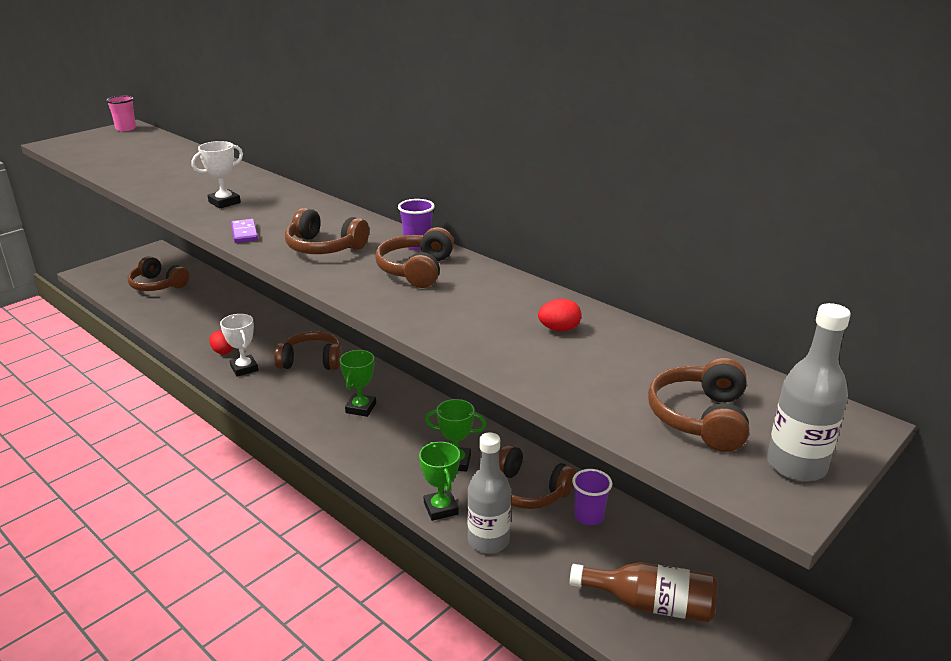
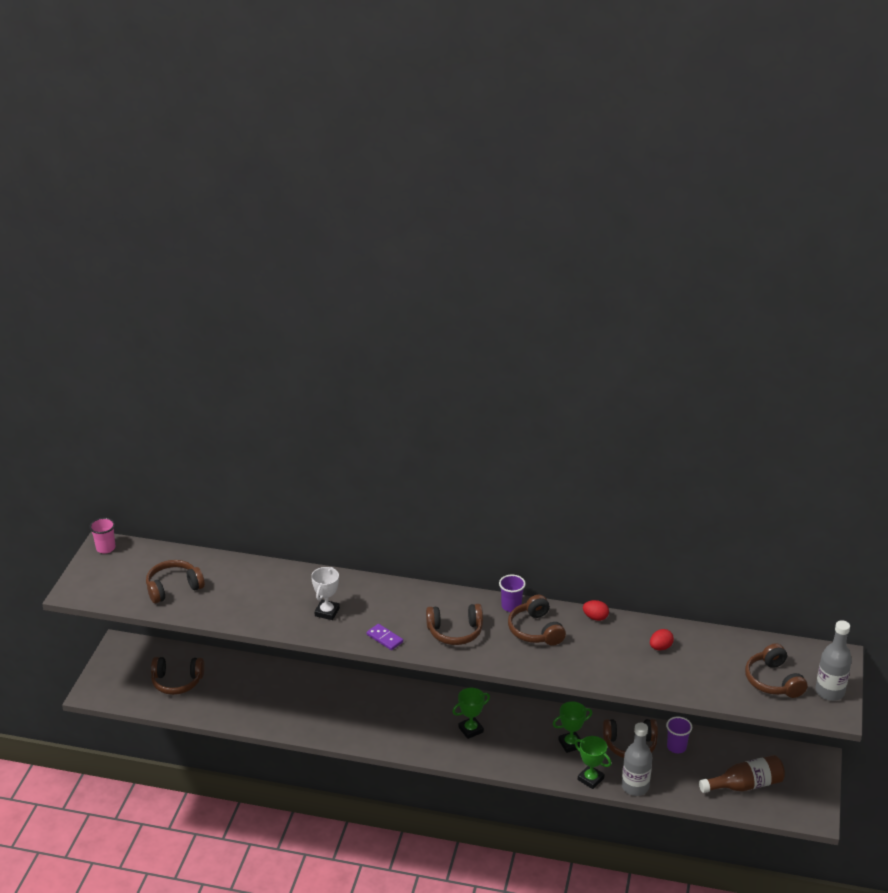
camera: 30 degrees left, 5 degrees up
(223, 351) = (316, 724): red egg -> red egg (595, 617)
(244, 368) = (351, 732): white trophy -> none
(311, 361) = (393, 705): brown headphones -> brown headphones (173, 588)
(361, 408) = (470, 730): green trophy -> green trophy turned 75 degrees clockwise

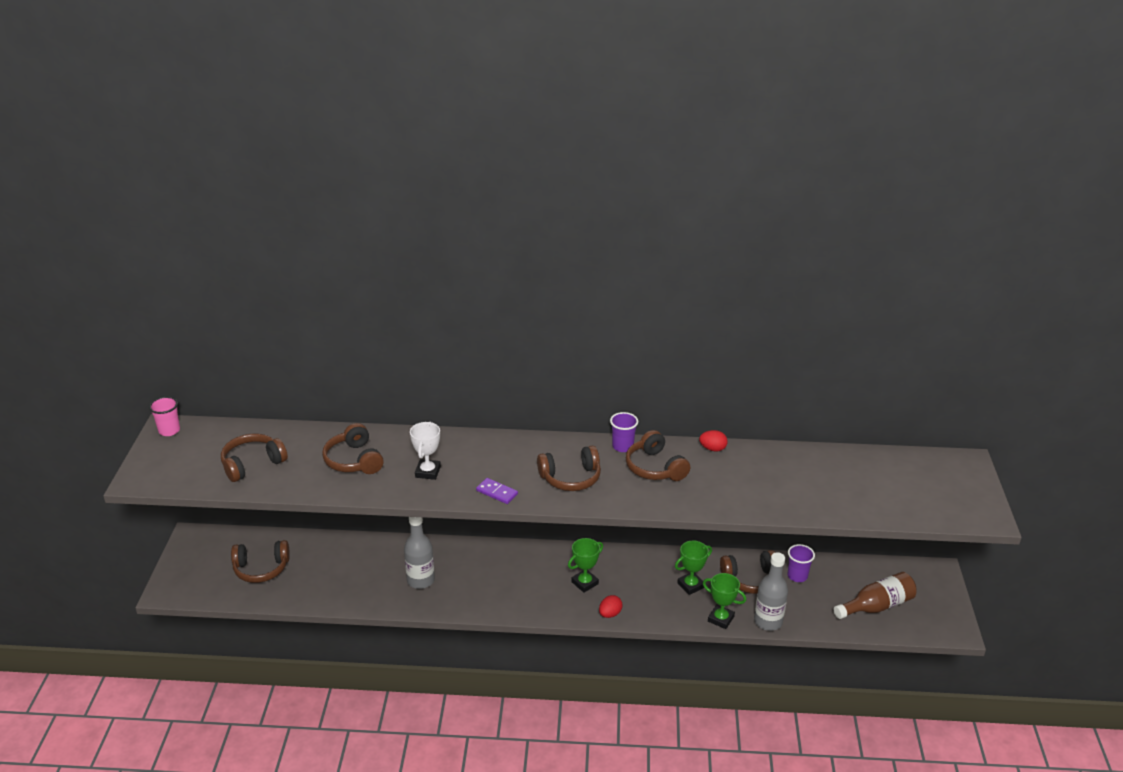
camera: 10 degrees left, 0 degrees up
(660, 647) = (788, 471): red egg -> red egg (610, 614)
(773, 681) = (913, 492): brown headphones -> brown headphones (354, 460)
(829, 692) = (973, 497): grey bottle -> grey bottle (420, 580)

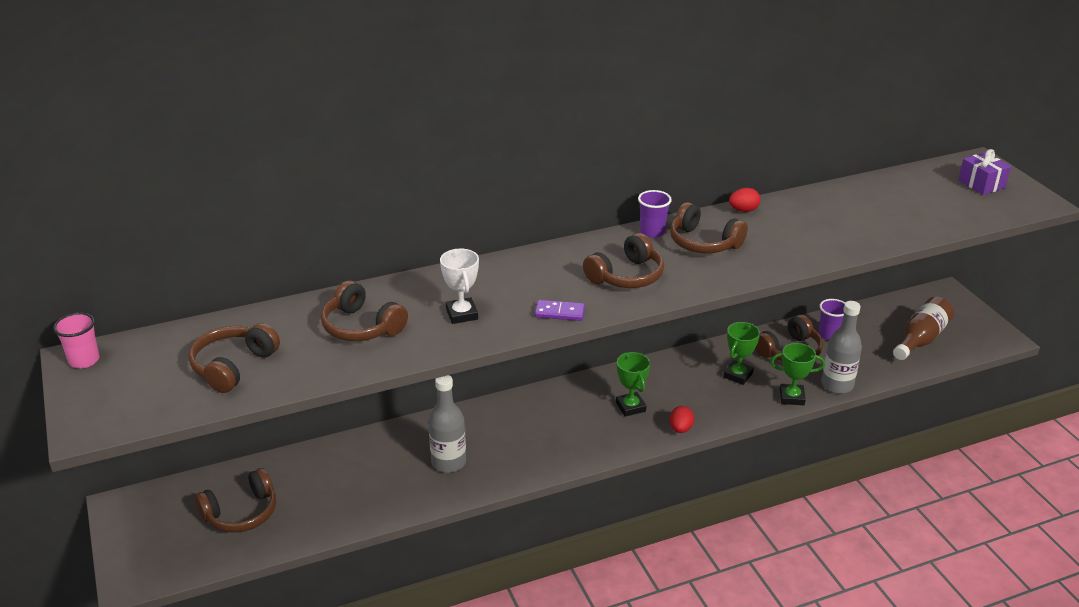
camera: 25 degrees left, 0 degrees up
(584, 583) = (630, 407): green trophy -> green trophy turned 45 degrees counterclockwise
(947, 484) = (981, 184): none -> purple gift

